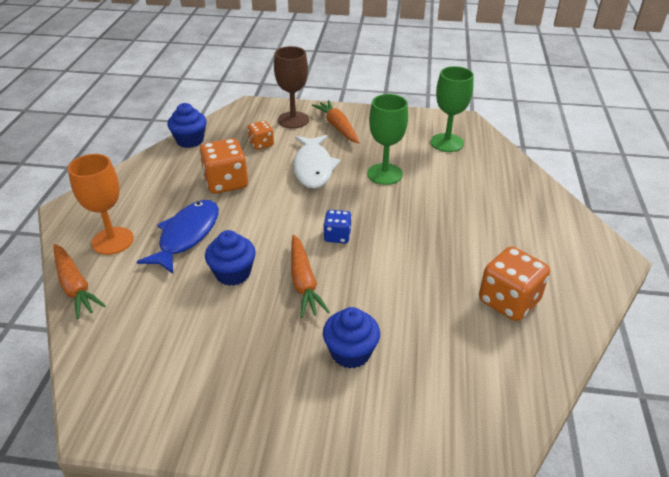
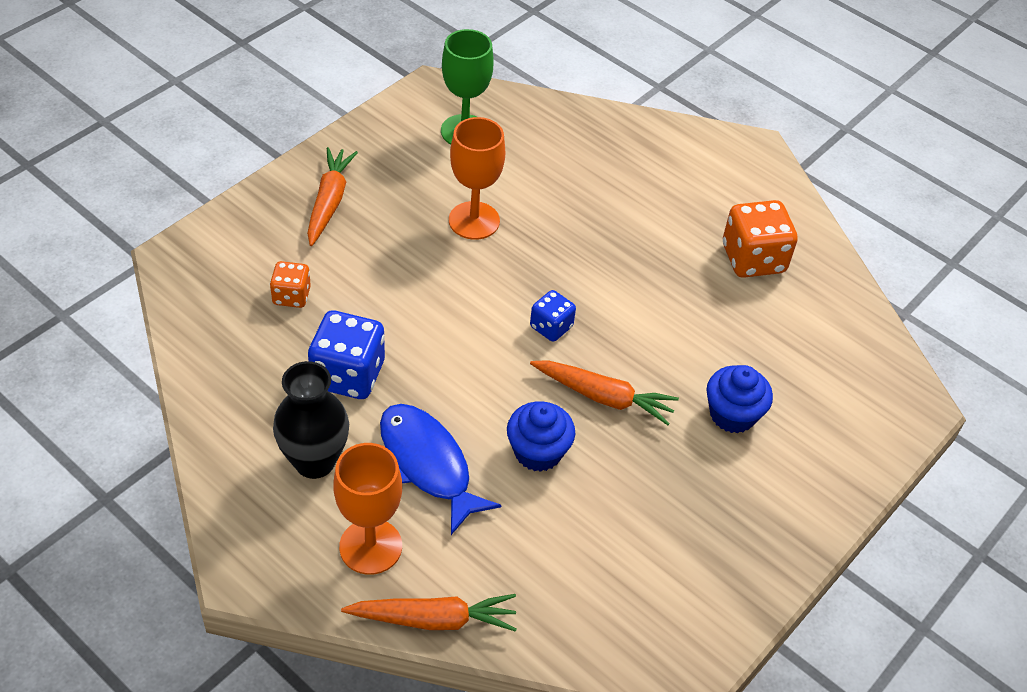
camera: 60 degrees left, 10 degrees up
(157, 198) = (315, 461): none -> black vase
(190, 140) = (201, 366): blue cupcake -> none
(226, 183) = (348, 375): orange dice -> blue dice
(293, 120) = (264, 234): brown goblet -> none
(313, 168) = (398, 275): white fish -> none
(338, 127) = (329, 202): orange carrot -> orange carrot turned 90 degrees clockwise
(384, 174) = (474, 220): green goblet -> orange goblet

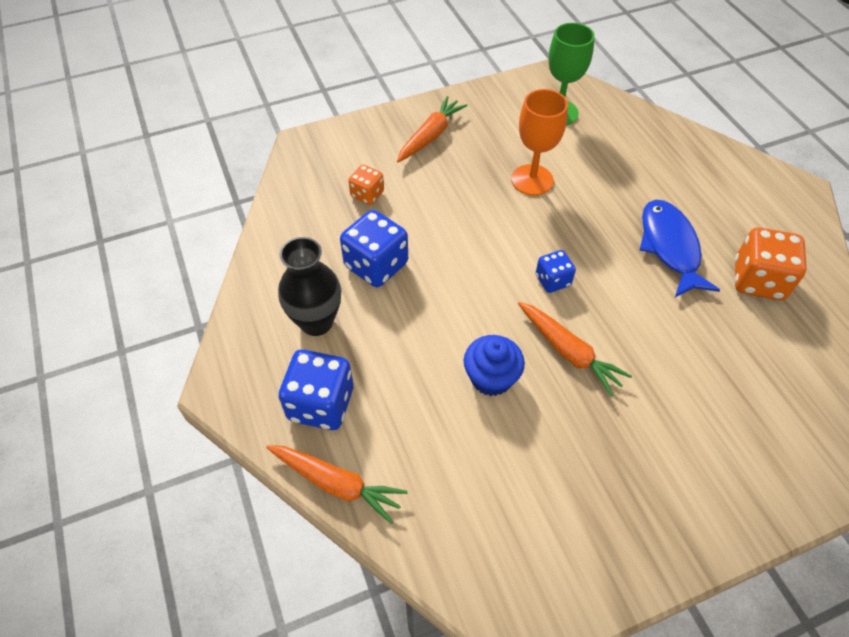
camera: 30 degrees right, 5 degrees up
(370, 546) = (321, 404): orange goblet -> blue dice
(427, 464) = (398, 355): blue fish -> blue fish (670, 247)
(732, 414) = (677, 408): blue cupcake -> none

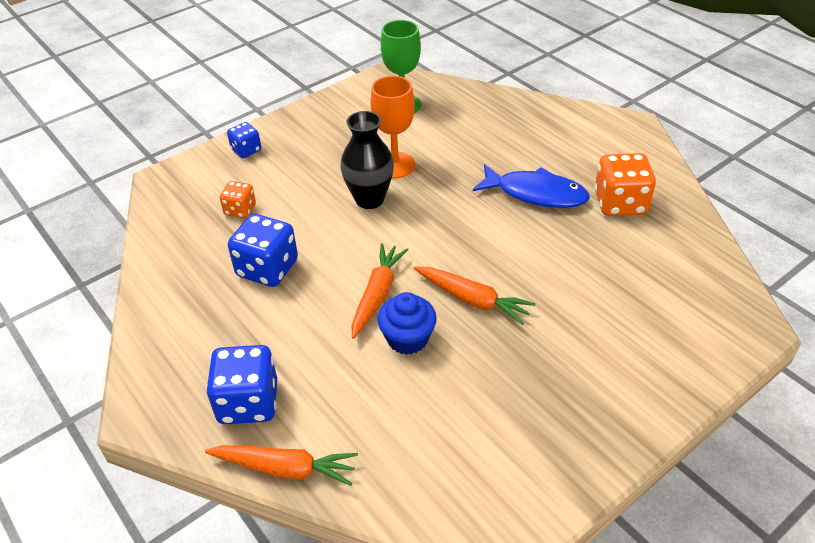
camera: 15 degrees left, 10 degrees down
(316, 322) = (222, 331): black vase -> black vase (369, 199)
(430, 136) = (287, 147): orange carrot -> orange carrot (377, 295)
(552, 280) = (439, 244): blue dice -> blue dice (246, 150)
(670, 247) = (536, 193): blue fish -> blue fish turned 135 degrees clockwise

